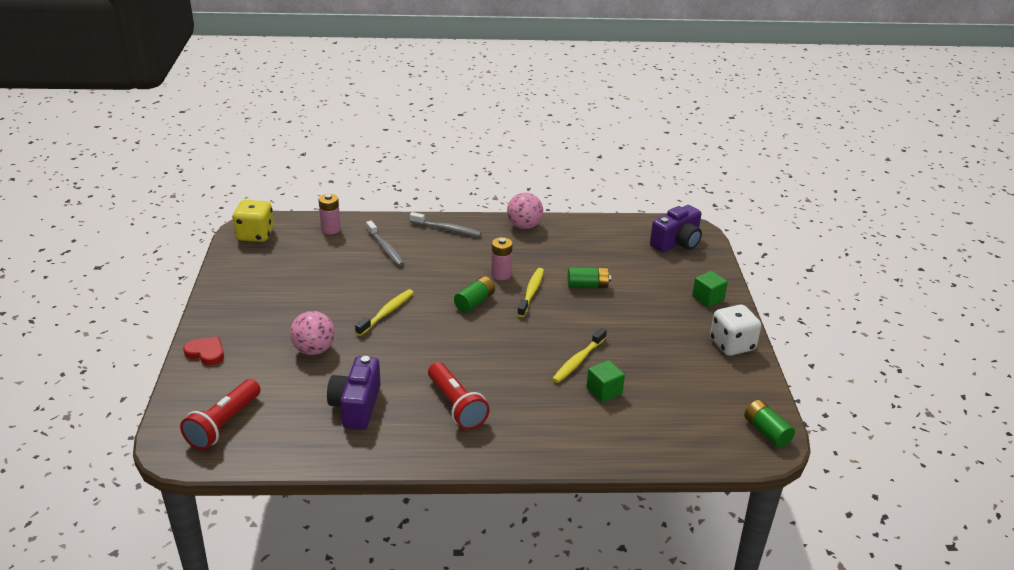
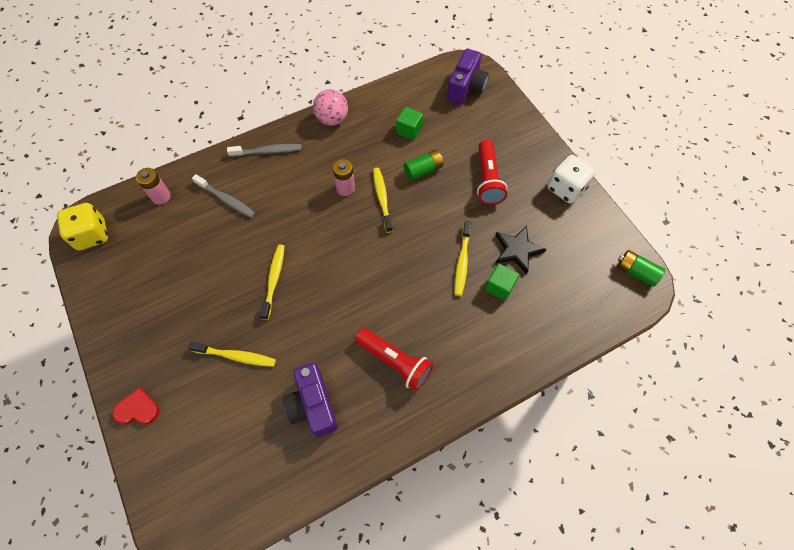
camera: 25 degrees left, 30 degrees up
(224, 424) = (209, 488): red flashlight -> red flashlight (488, 180)
(314, 350) = (236, 356): pink ball -> yellow toothbrush
(474, 302) = (342, 232): green battery -> none
(643, 372) = (517, 250): none -> black star
(708, 298) = (522, 143): green cube -> green cube (409, 130)

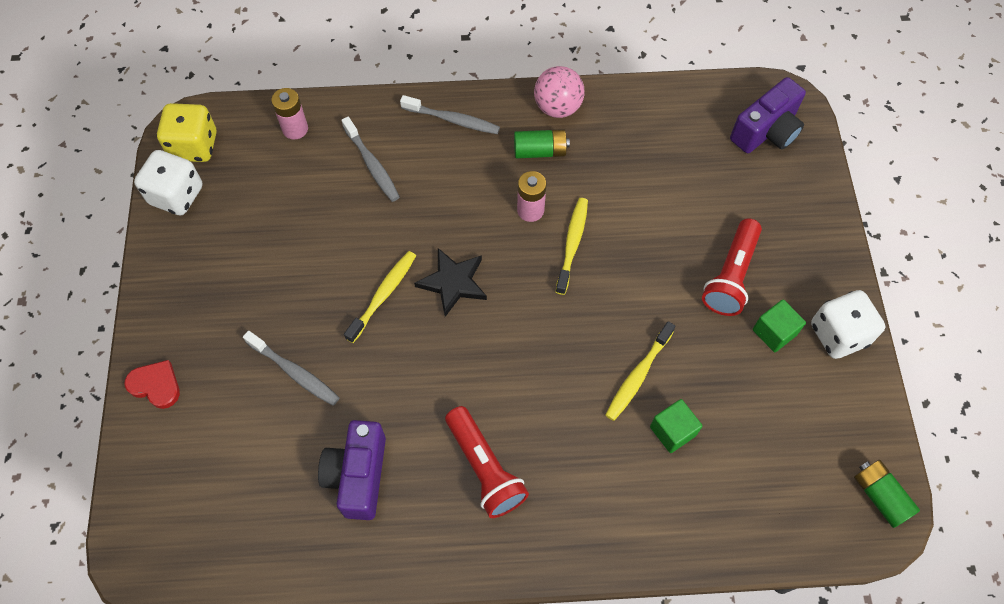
camera: 25 degrees right, 0 degrees up
(94, 273) = (176, 195): none -> white dice
(236, 356) = (294, 372): yellow toothbrush -> grey toothbrush
(409, 130) = (655, 162): green cube -> green cube (774, 332)
(423, 170) = (647, 227): green battery -> green battery (540, 151)
(517, 250) = (722, 392): black star -> black star (453, 283)

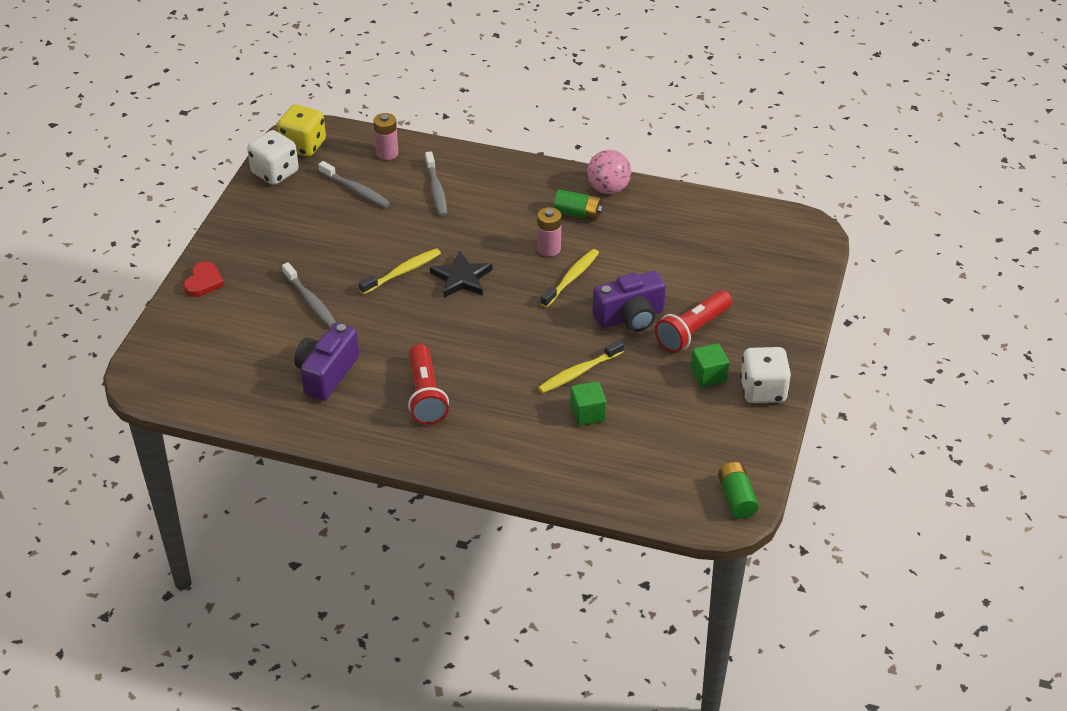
camera: 20 degrees right, 20 degrees down
(156, 385) = (204, 282): red heart -> red heart turned 60 degrees clockwise
(453, 120) = (516, 177): grey toothbrush -> grey toothbrush (356, 190)
(766, 131) = (779, 246): purple camera -> purple camera (630, 317)

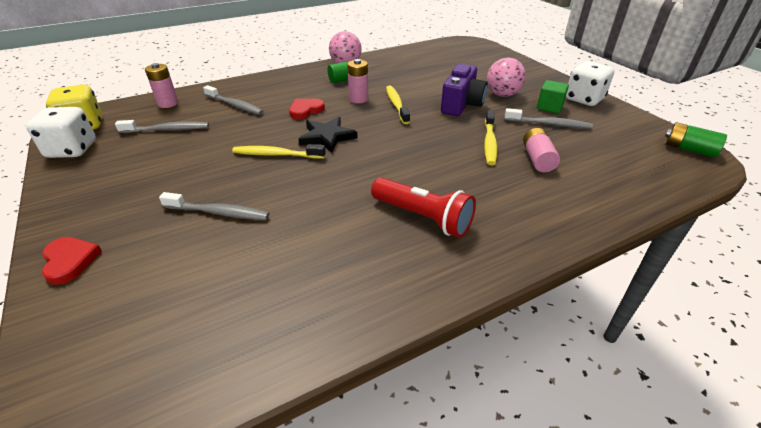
camera: 45 degrees left, 5 degrees down
(326, 373) = (314, 257): purple camera -> none
(402, 272) = (276, 154): yellow toothbrush -> yellow toothbrush turned 90 degrees counterclockwise
(485, 234) = (305, 110): none -> red heart
(587, 413) = (537, 159): green cube -> pink battery
(667, 391) = (549, 124): none -> grey toothbrush
(692, 331) = (502, 94): red flashlight -> pink ball

